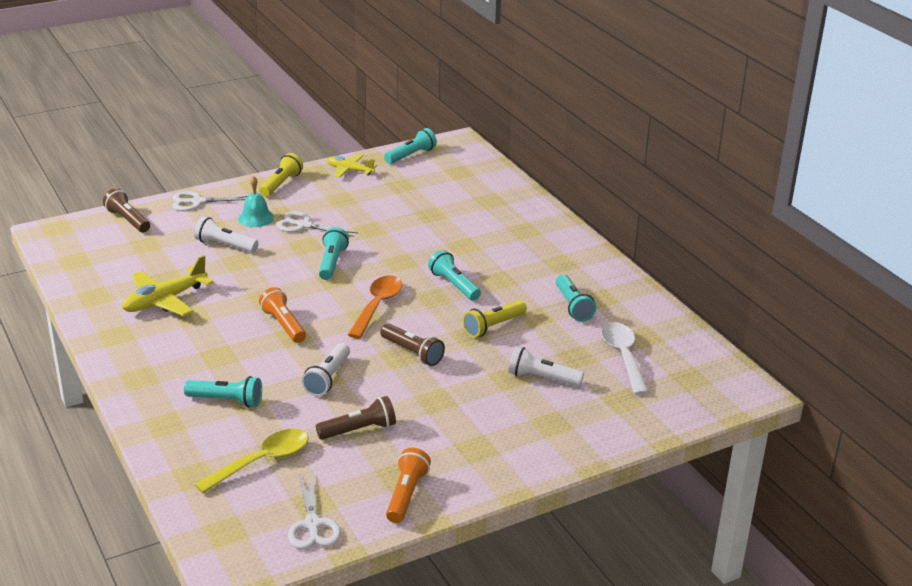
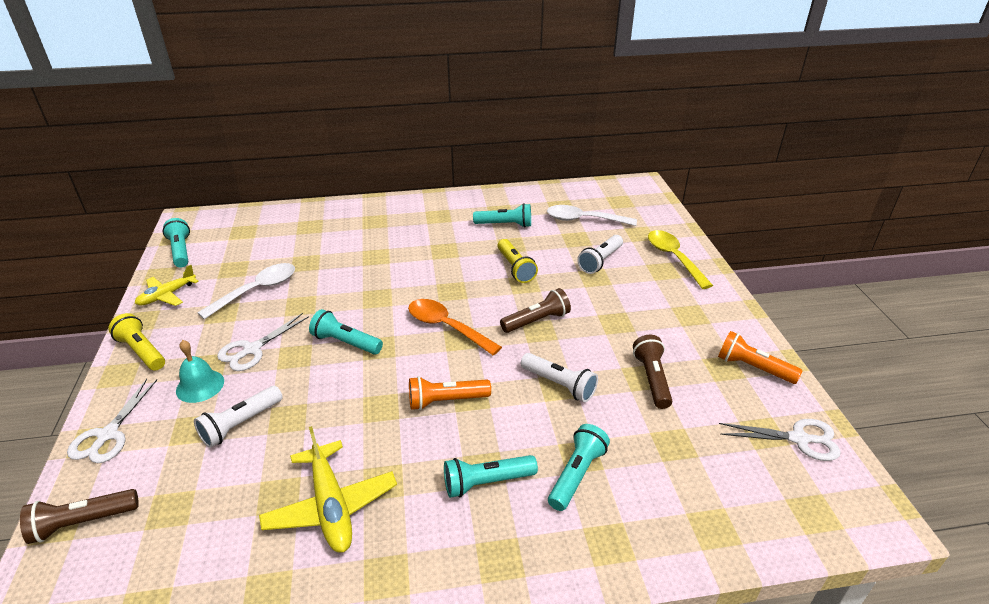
camera: 70 degrees left, 5 degrees up
(262, 461) = (694, 461): yellow spoon -> yellow spoon (674, 258)
(377, 205) = (257, 290): none -> white spoon
(454, 285) = (438, 275): turquoise flashlight -> turquoise flashlight (487, 482)

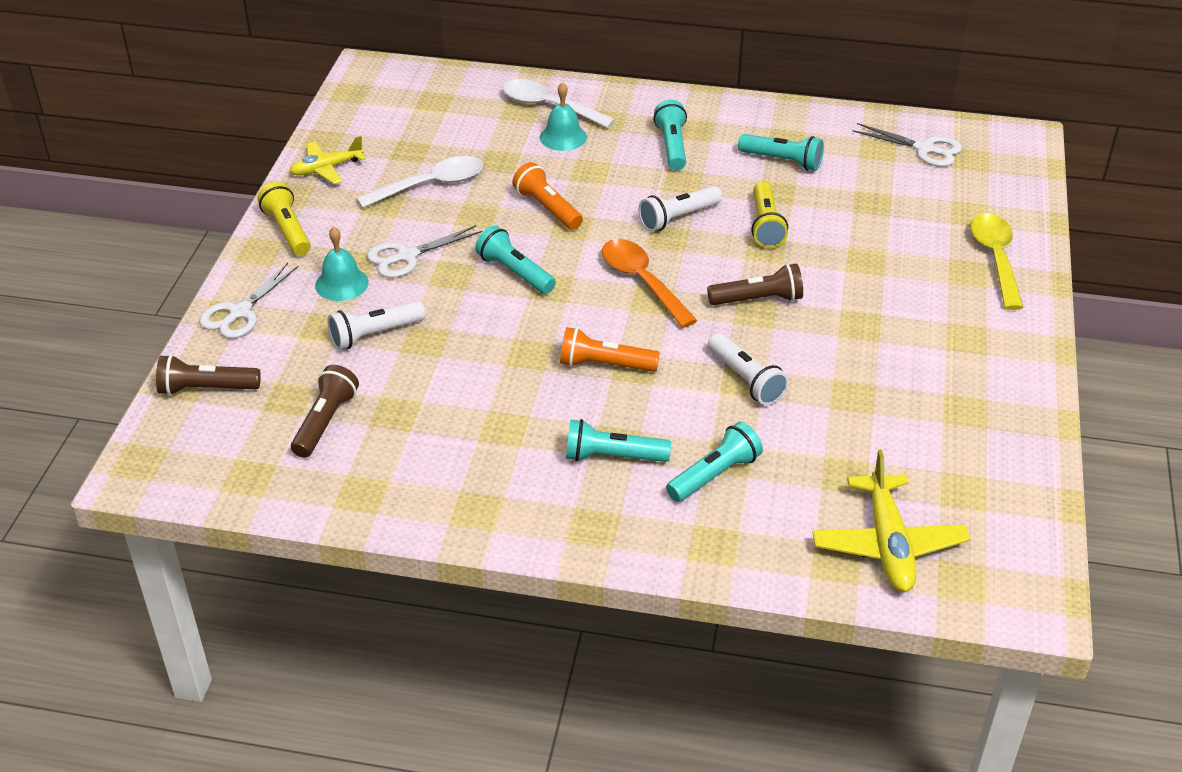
camera: 20 degrees right, 5 degrees up
(181, 251) = (353, 113): turquoise flashlight -> turquoise flashlight (672, 146)
(331, 506) = (444, 436): yellow plane -> yellow plane (888, 544)
(347, 238) = (563, 137): none -> turquoise bell
(584, 220) = (899, 176): white spoon -> white spoon (549, 106)
(600, 261) = (887, 241): white flashlight -> white flashlight (678, 218)
(652, 379) = (864, 401): brown flashlight -> brown flashlight (325, 422)
(753, 368) = (1004, 420): orange flashlight -> orange flashlight (547, 208)
(799, 439) = (1002, 508): white scissors -> white scissors (924, 149)

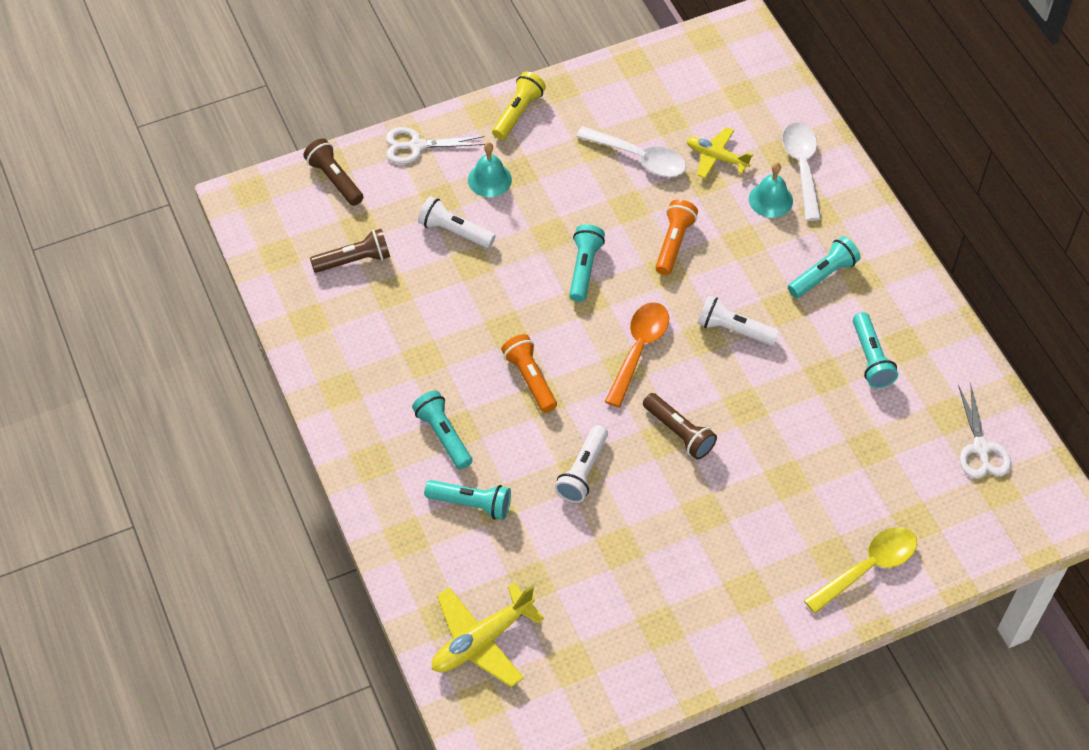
camera: 55 degrees right, 15 degrees up
(326, 169) = (603, 87): yellow plane -> yellow plane (716, 157)
(407, 256) = (548, 196): white scissors -> none
(765, 225) = (774, 390): yellow flashlight -> none

